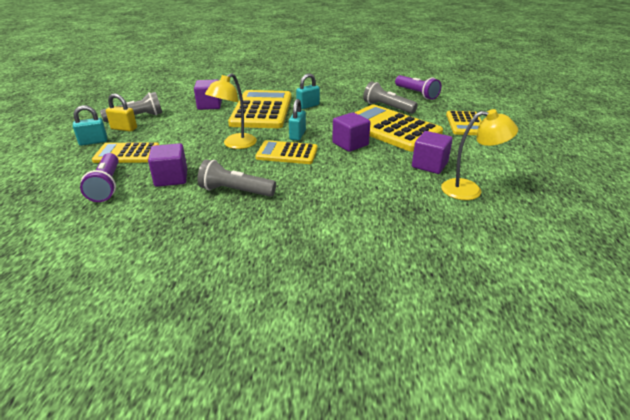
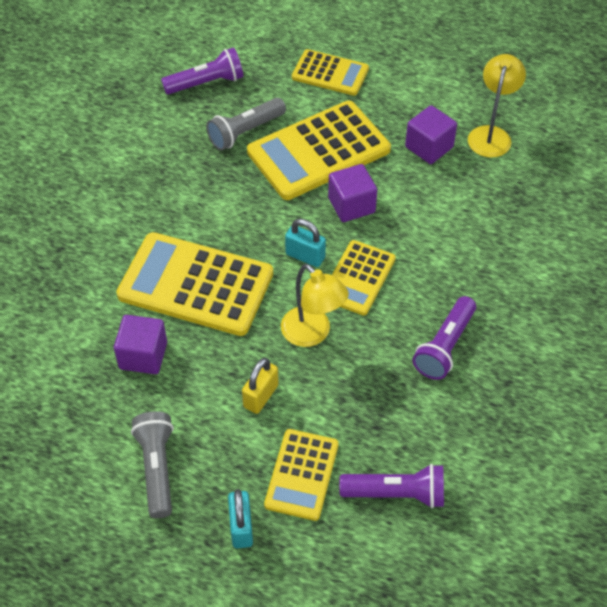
camera: 75 degrees left, 20 degrees up
(124, 128) = (200, 485): yellow padlock -> yellow padlock (261, 396)
(171, 178) = (394, 416): purple cube -> none
(235, 191) = (444, 346): grey flashlight -> purple flashlight
(308, 106) = (201, 223): turquoise padlock -> none

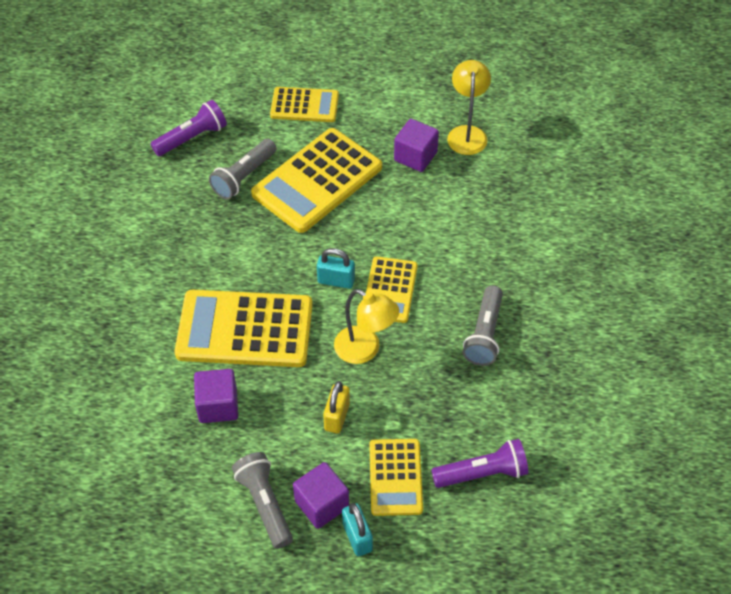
camera: 15 degrees left, 0 degrees up
(351, 205) = (363, 225): purple cube -> purple cube (322, 504)
(444, 346) = (484, 334): purple flashlight -> grey flashlight

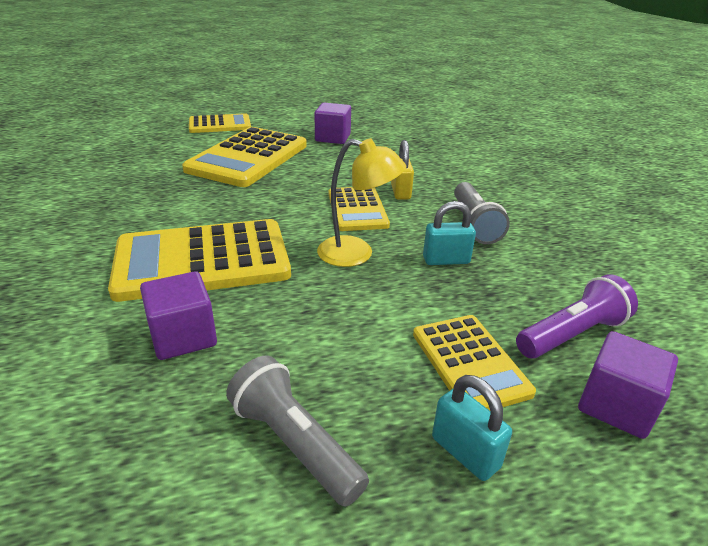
camera: 20 degrees left, 20 degrees down
(192, 138) = (112, 148): purple flashlight -> none
(244, 177) = (172, 163): grey flashlight -> none
(322, 504) = (386, 420): purple cube -> purple cube (616, 405)
(336, 281) = (296, 211): turquoise padlock -> turquoise padlock (446, 260)
(337, 417) = (355, 316): yellow padlock -> yellow padlock (400, 192)
(467, 133) = (368, 124): yellow lamp -> none

